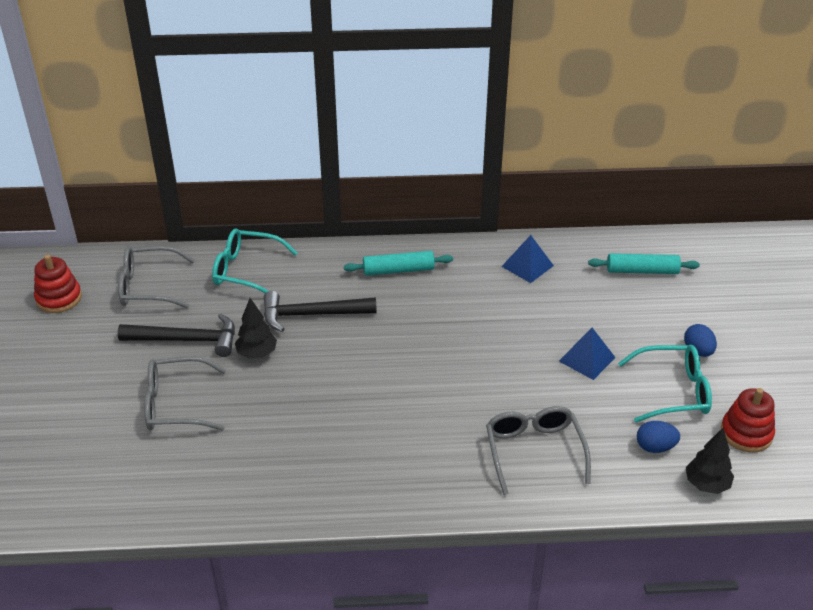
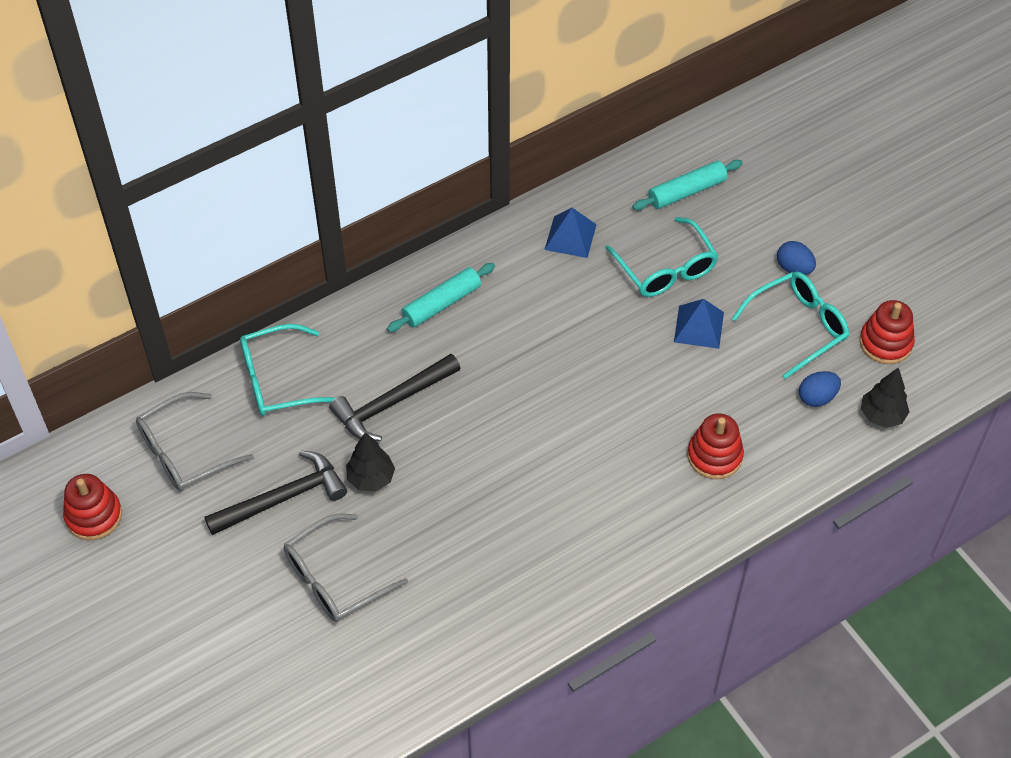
camera: 30 degrees left, 15 degrees up
(534, 451) = (714, 456): grey glasses -> red stacking toy
(588, 312) = (666, 269): none -> turquoise glasses

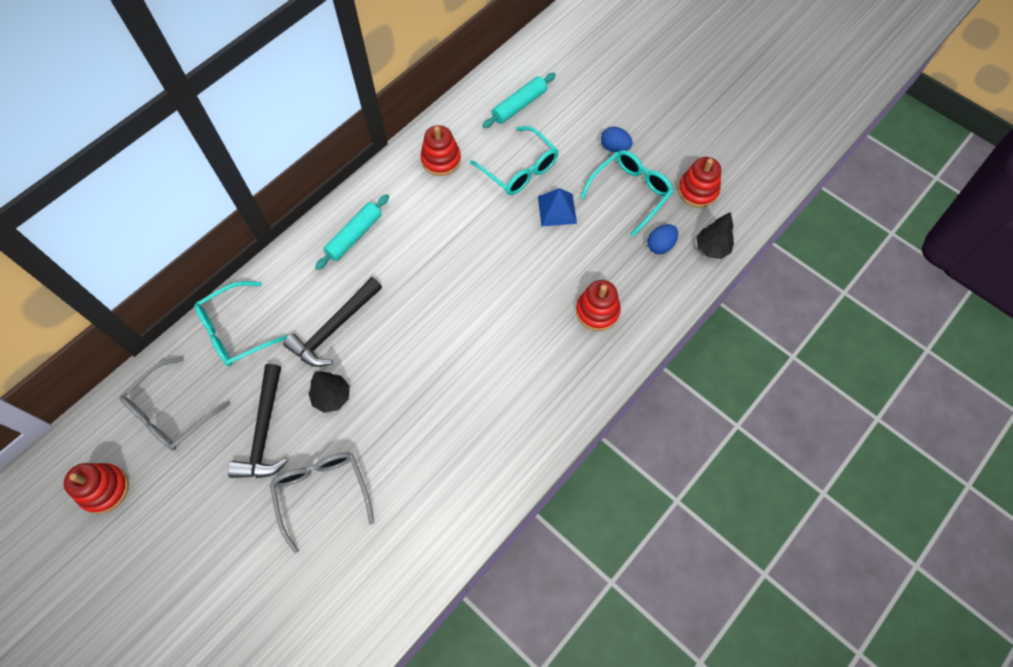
camera: 15 degrees left, 10 degrees up
(284, 498) = (264, 432): black hammer -> black hammer turned 135 degrees clockwise
(334, 578) = (322, 493): grey glasses -> grey glasses turned 120 degrees clockwise
(570, 237) = (441, 160): blue pyramid -> red stacking toy

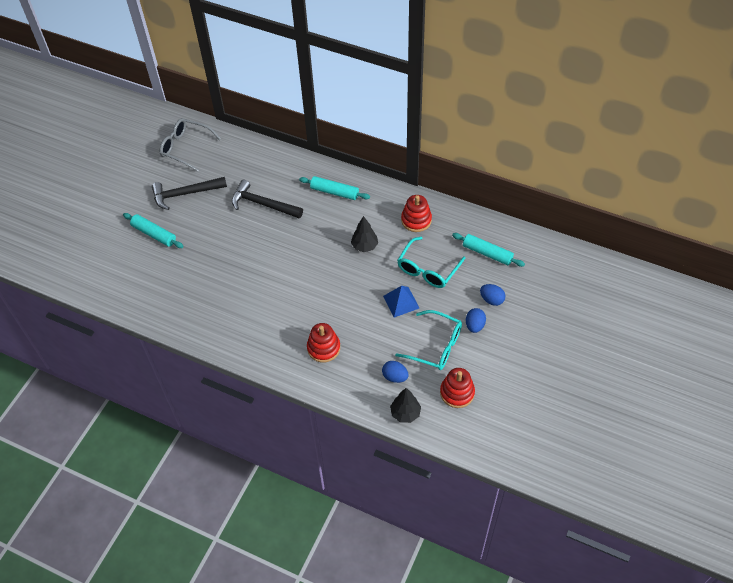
camera: 75 degrees right, 10 degrees down
(104, 489) = (134, 137): red stacking toy -> none
(236, 331) = (246, 157): turquoise glasses -> none
(322, 493) = (154, 234): grey glasses -> turquoise rolling pin
(332, 397) = (216, 218): black tree -> black tree (364, 246)
(585, 121) = (491, 300): none -> blue egg

